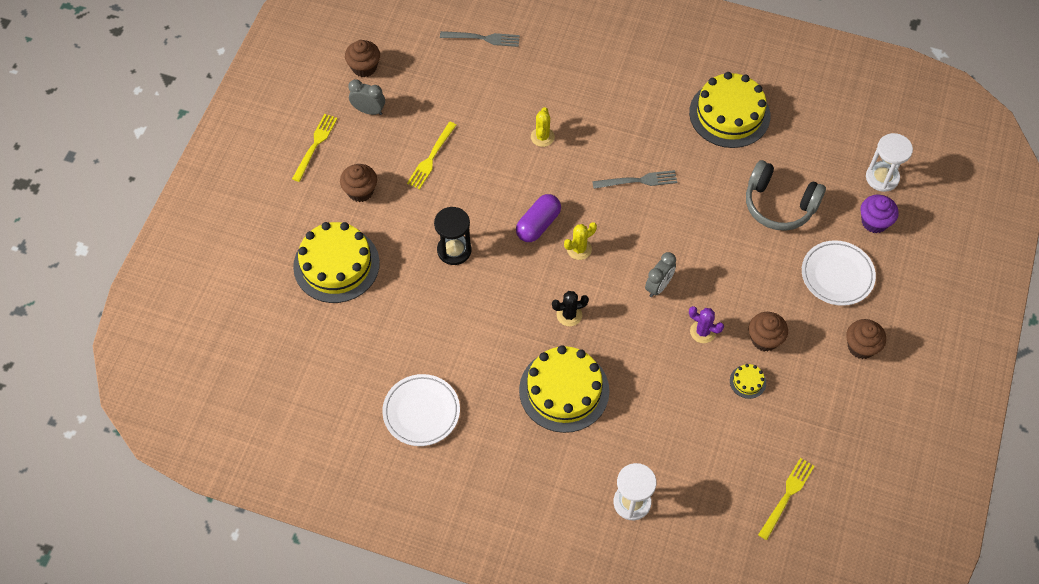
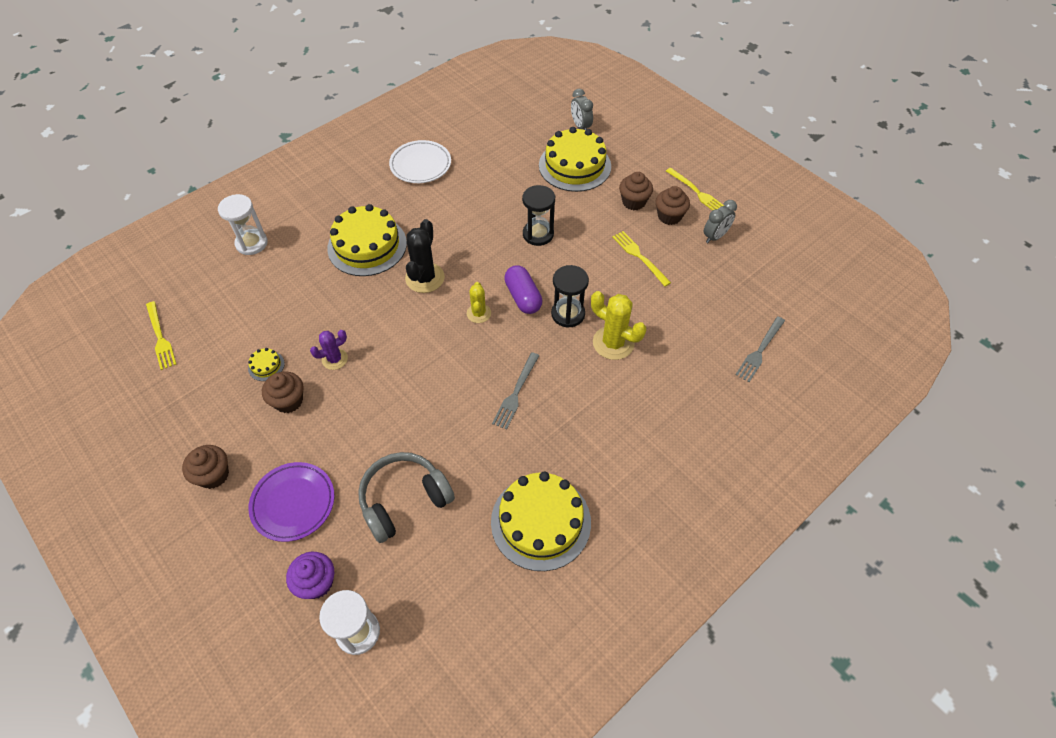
camera: 120 degrees right, 5 degrees down
(364, 67) = (767, 251): brown cupcake -> brown cupcake (669, 216)
(534, 182) = (568, 314): none -> black hourglass
(542, 137) = (613, 343): yellow cactus -> yellow cactus, size x1.64
(569, 315) = (425, 278): black cactus -> black cactus, size x1.64
(658, 286) = (400, 351): grey clock -> grey clock (580, 126)
(837, 275) = (293, 503): white plate -> purple plate

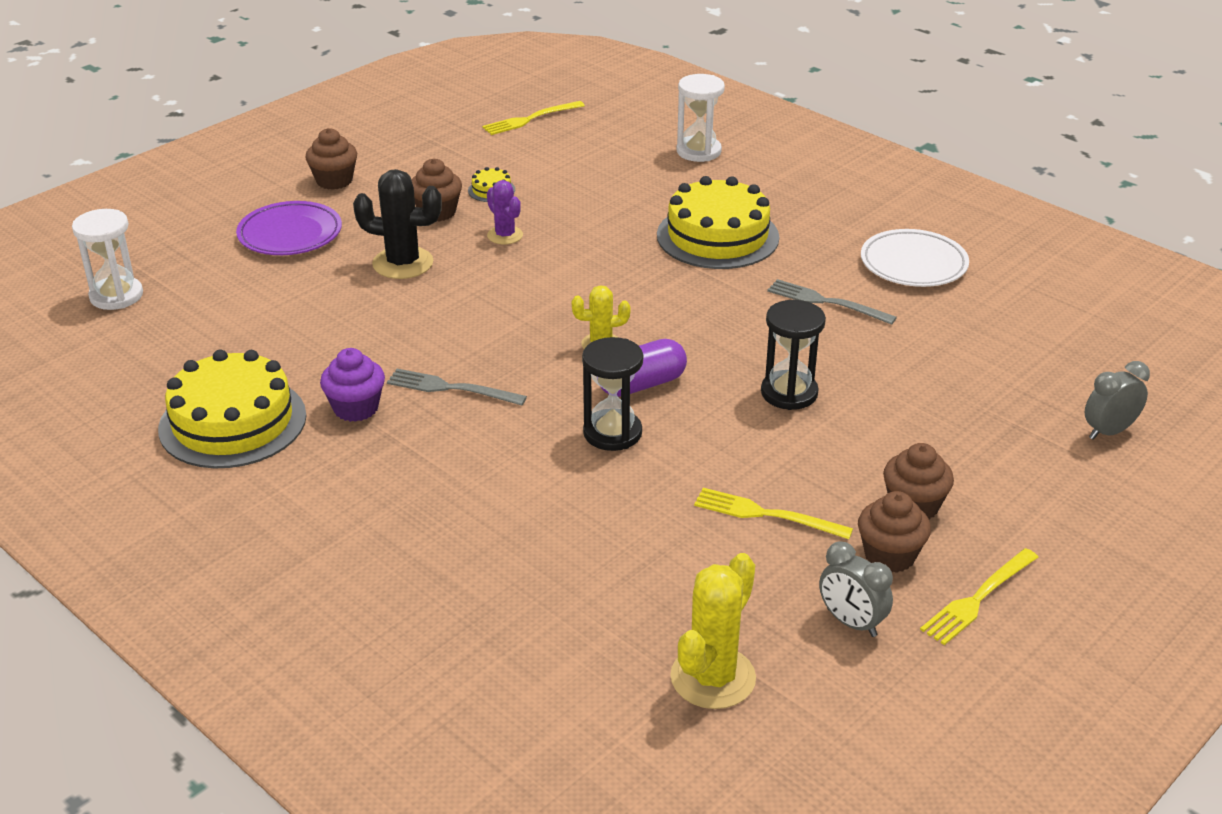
camera: 85 degrees right, 20 degrees down
(316, 582) = (184, 262): purple cupcake -> purple cupcake (356, 408)
(404, 500) = (282, 310): grey headphones -> none
(425, 278) = (664, 290): black cactus -> black cactus (403, 263)
(574, 166) = (986, 428): yellow cake -> none
(613, 343) = (555, 484): yellow cactus -> yellow cactus (713, 678)
(639, 256) = (766, 514): yellow fork -> yellow fork turned 120 degrees counterclockwise
(759, 351) = (553, 676): grey fork -> grey fork (826, 302)

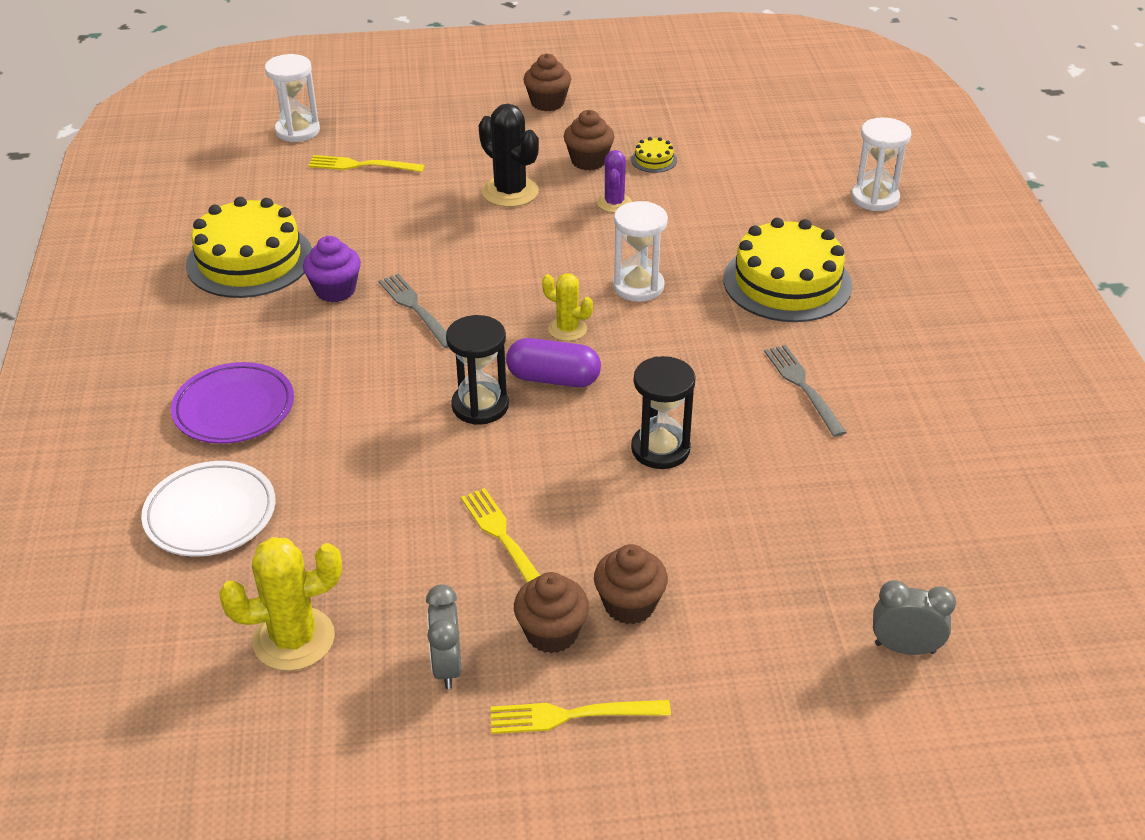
camera: 40 degrees right, 5 degrees up
(290, 234) = (463, 133): purple plate -> purple plate (234, 409)
(530, 119) = (765, 110): yellow fork -> yellow fork (361, 165)
(612, 288) = (638, 286): none -> white hourglass
(913, 264) = (935, 392): white plate -> white plate (210, 514)

